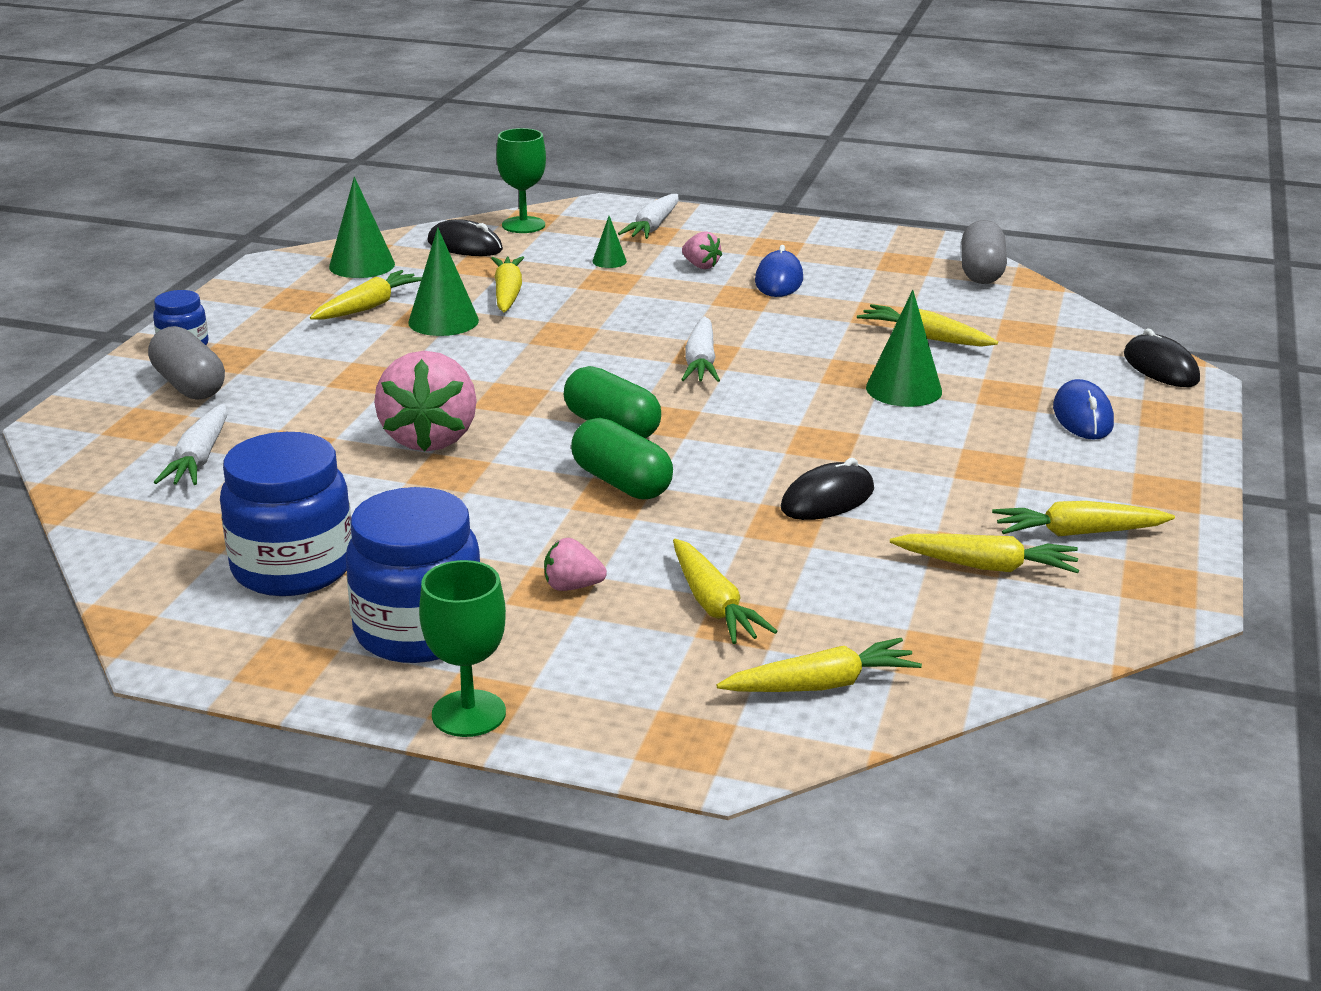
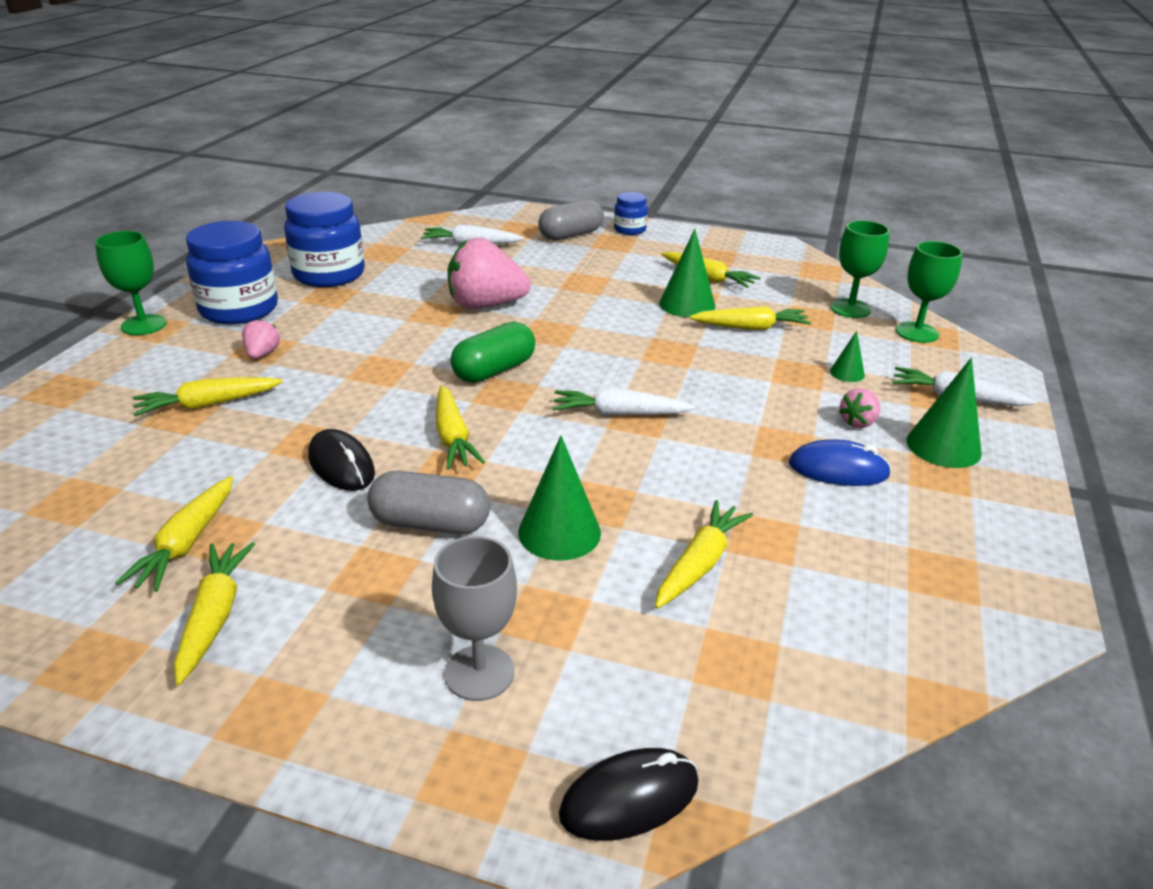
camera: 90 degrees right, 5 degrees up
(362, 265) = (788, 273): green cone -> green cone (943, 446)
(465, 246) = (850, 309): black mouse -> green goblet
(621, 483) = (400, 373): green capsule -> none
(821, 685) = (78, 442): yellow carrot -> yellow carrot (453, 437)
(981, 272) = (942, 646): grey capsule -> grey capsule (430, 524)
(1082, 416) = (479, 673): blue mouse -> grey goblet

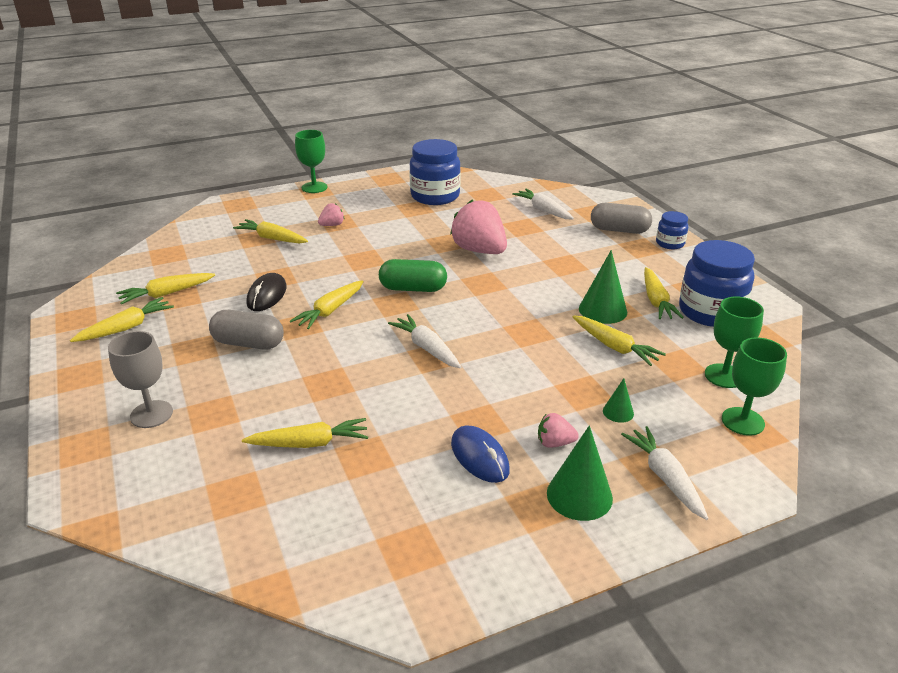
camera: 50 degrees right, 0 degrees up
(239, 309) = (363, 197): blue jar -> blue jar (710, 312)
(430, 524) = (248, 343): grey capsule -> grey capsule turned 45 degrees counterclockwise
(559, 532) = (285, 384): green cone -> none
(629, 798) = (102, 501): black mouse -> none

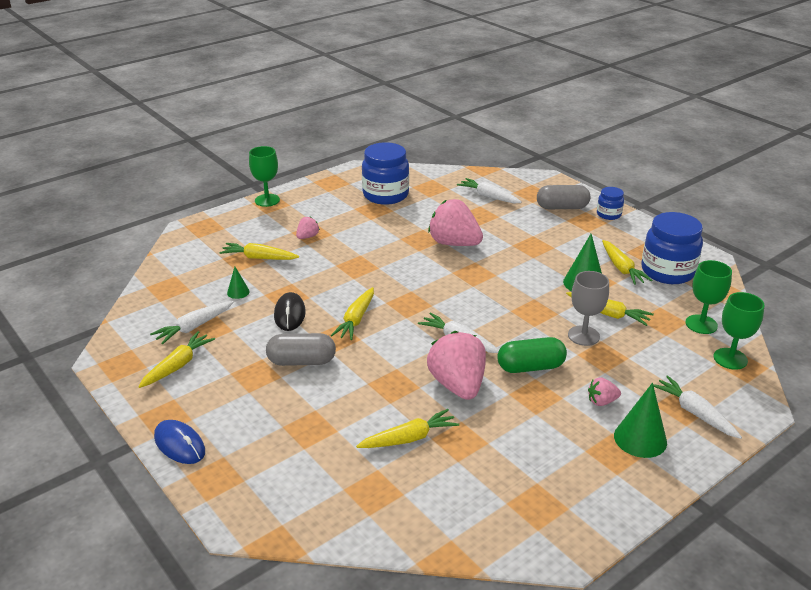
camera: 15 degrees left, 0 degrees up
(151, 414) = (256, 439): grey goblet -> grey goblet (583, 336)
(166, 294) = (194, 327): yellow carrot -> white carrot
(397, 395) = (457, 385): none -> pink strawberry
(413, 288) = (416, 288): green capsule -> green capsule (530, 367)
(479, 457) = (551, 423): blue mouse -> blue mouse (179, 444)
(618, 412) = (637, 368): green cone -> green cone (238, 292)

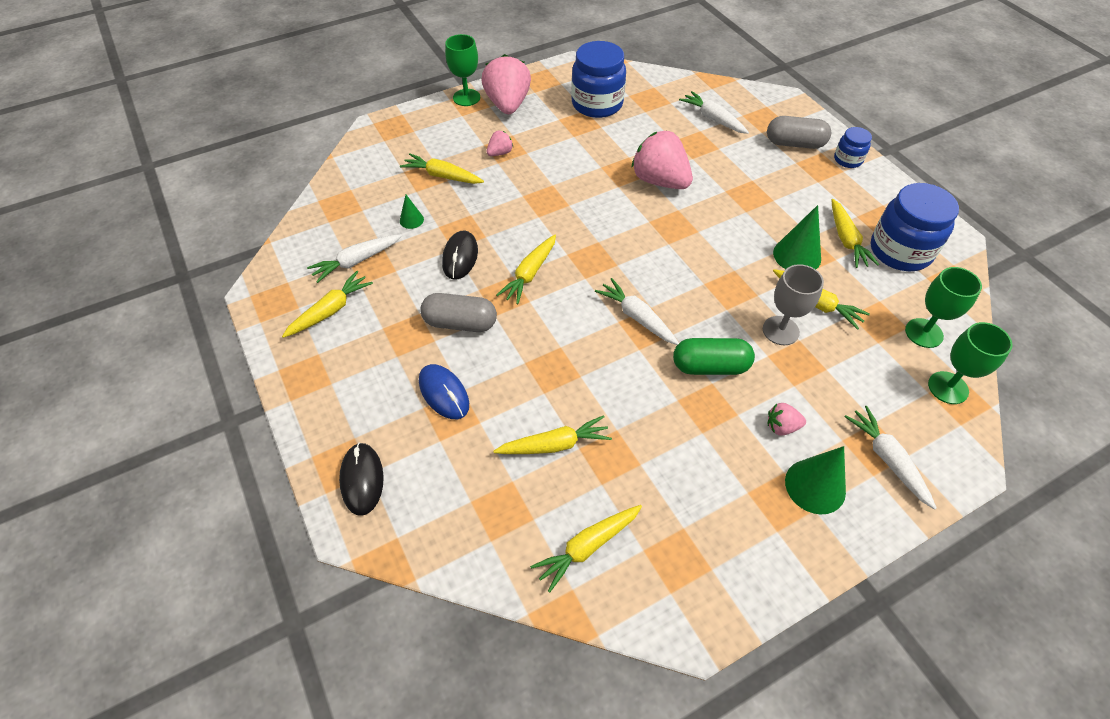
camera: 10 degrees right, 20 degrees up
(179, 444) = (312, 415): blue mouse -> blue mouse (444, 393)
(238, 486) = (362, 479): none -> black mouse
(457, 385) = (623, 380): pink strawberry -> pink strawberry (508, 105)
(457, 507) = (587, 547): none -> yellow carrot

